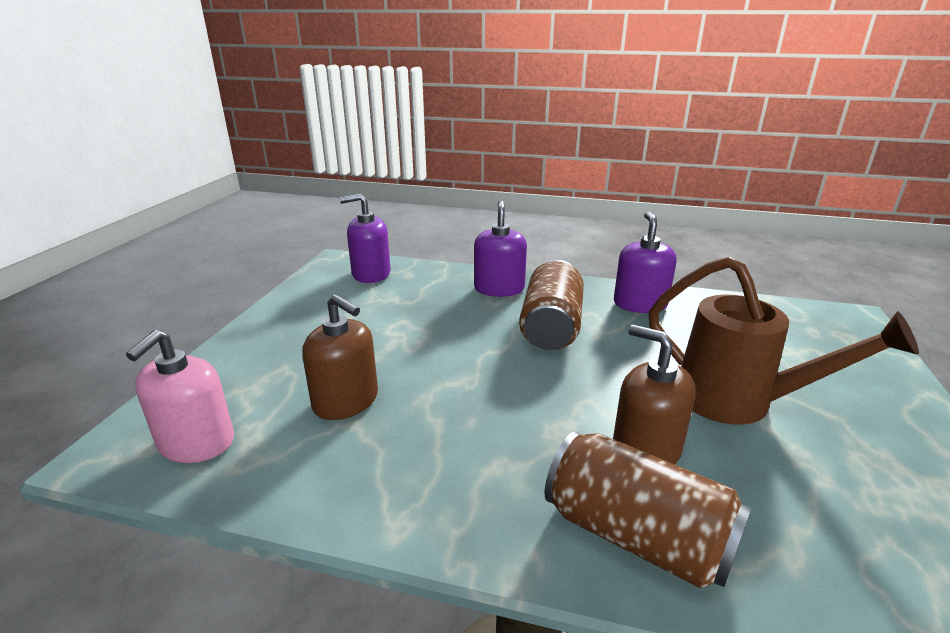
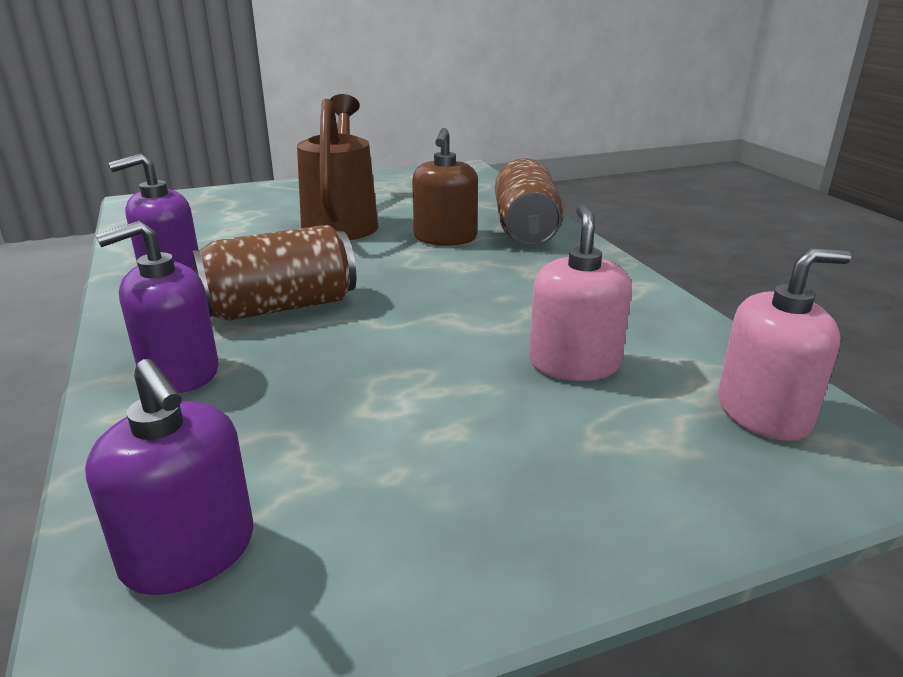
camera: 125 degrees left, 0 degrees up
(346, 401) = (574, 363): brown soap dispenser -> pink soap dispenser

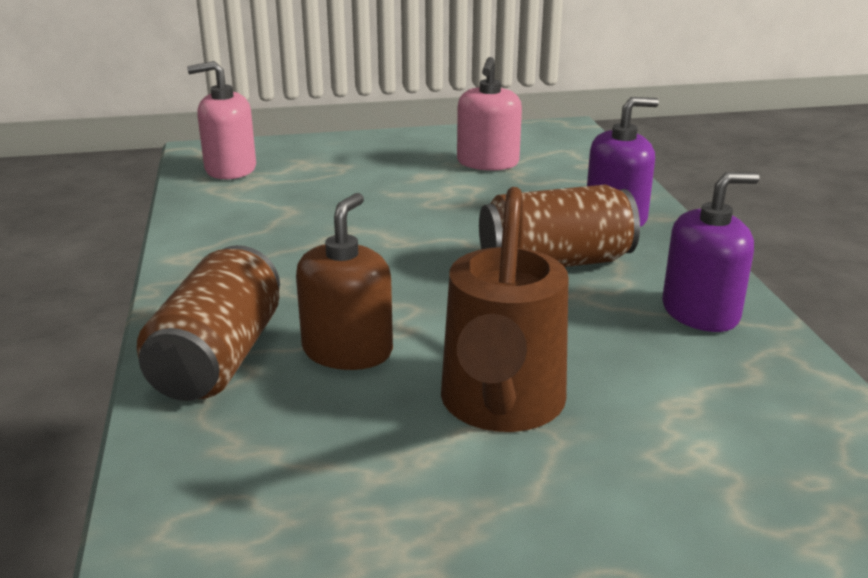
camera: 170 degrees left, 0 degrees up
(189, 552) = (558, 149): purple soap dispenser -> none
(574, 363) = (318, 200): pink soap dispenser -> pink soap dispenser (487, 162)

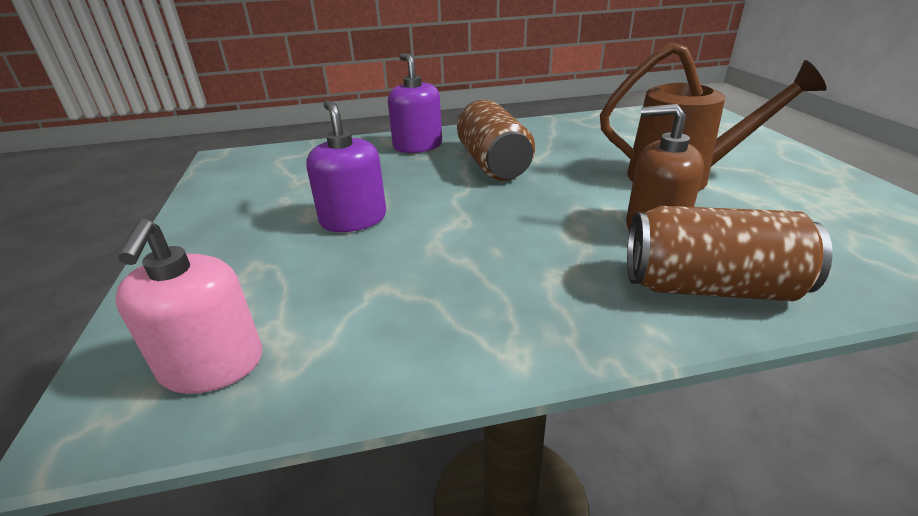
camera: 90 degrees left, 5 degrees up
(487, 162) = (291, 188): pink soap dispenser -> none
(700, 312) = (546, 131): purple soap dispenser -> purple soap dispenser (353, 219)

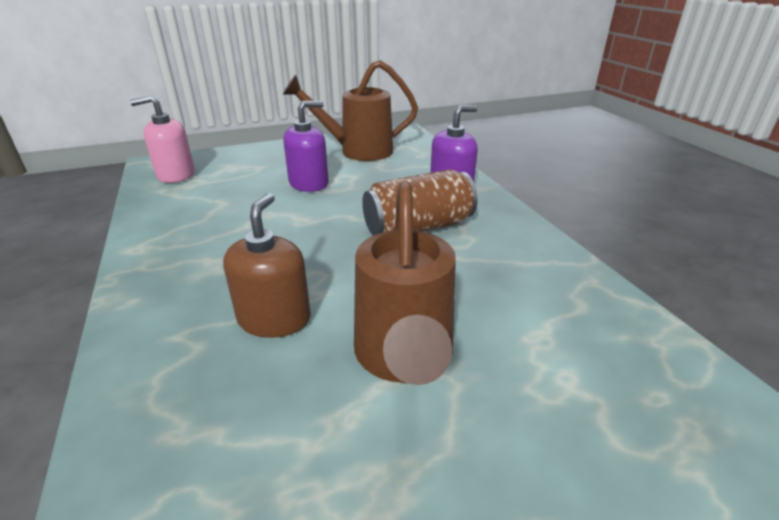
camera: 80 degrees right, 0 degrees up
(267, 187) = (357, 151): none -> brown watering can
(709, 287) = (166, 338): brown can -> none

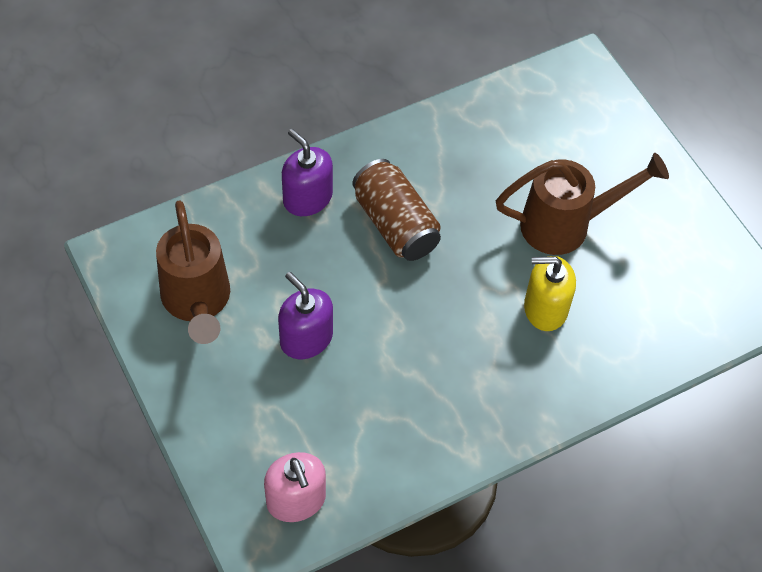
camera: 100 degrees left, 25 degrees up
(274, 318) = (545, 308): brown soap dispenser -> yellow soap dispenser

